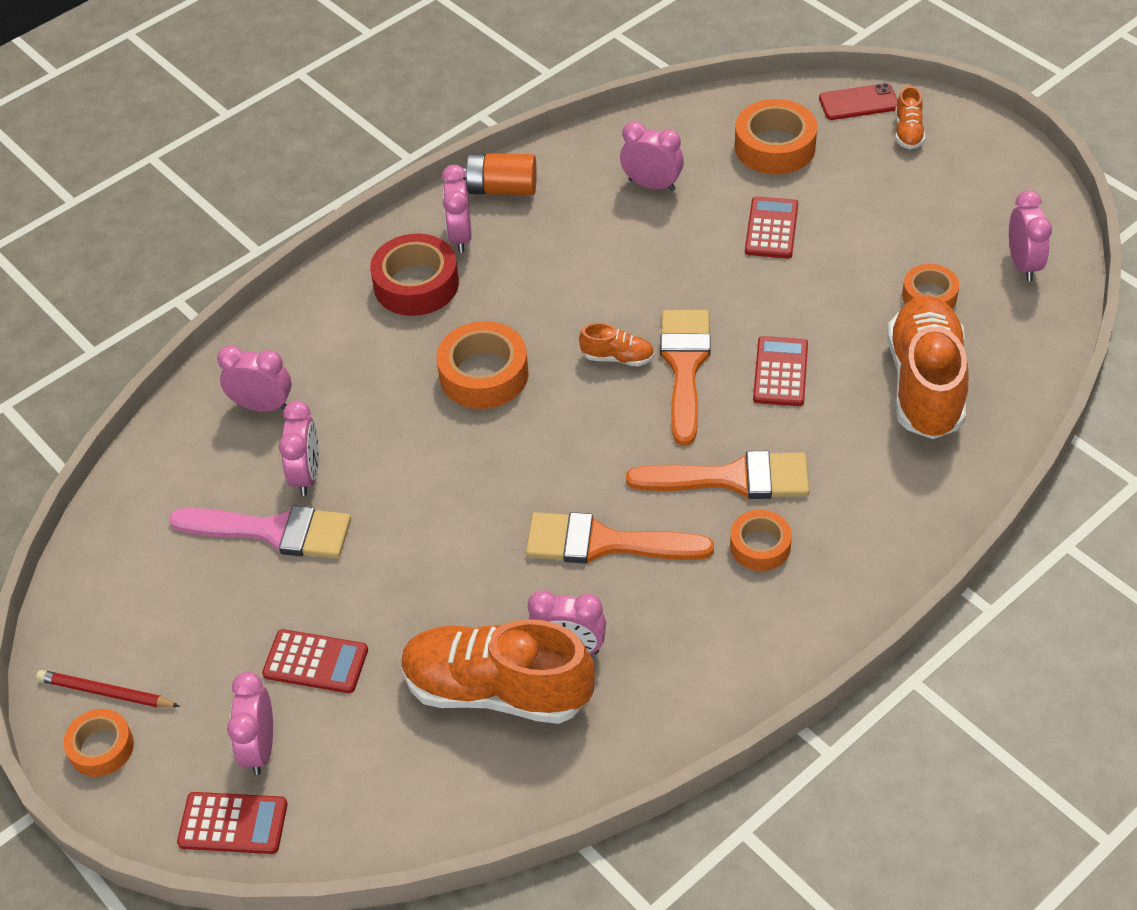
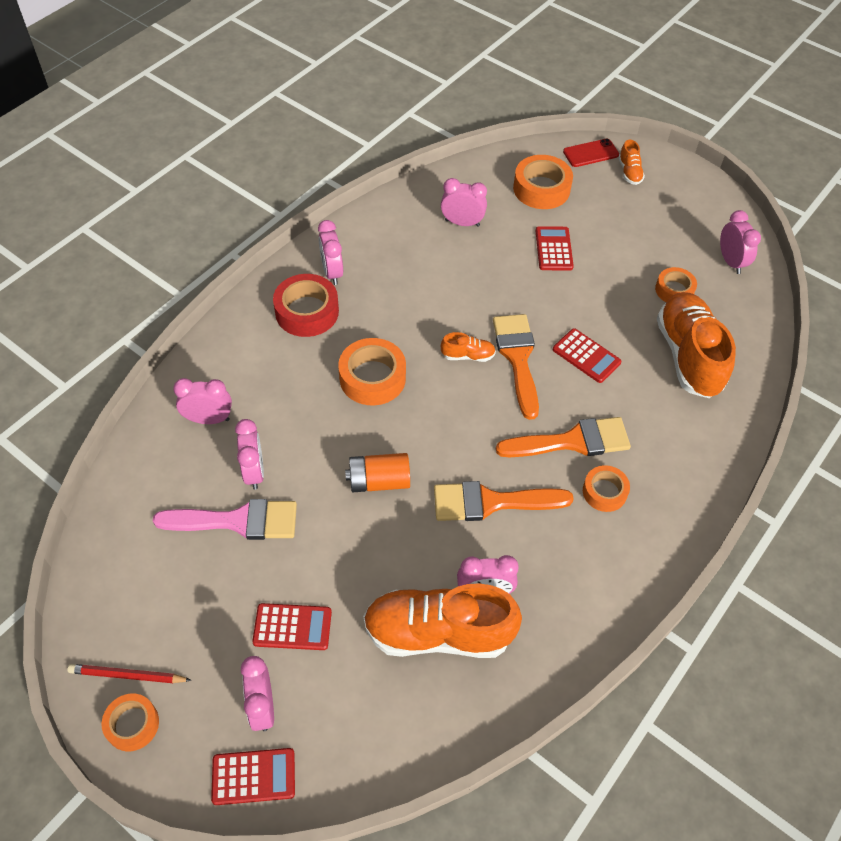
camera: 15 degrees left, 5 degrees up
(502, 189) = (355, 233): orange battery -> orange battery (379, 481)
(780, 372) = (586, 356): red calculator -> red calculator turned 135 degrees clockwise

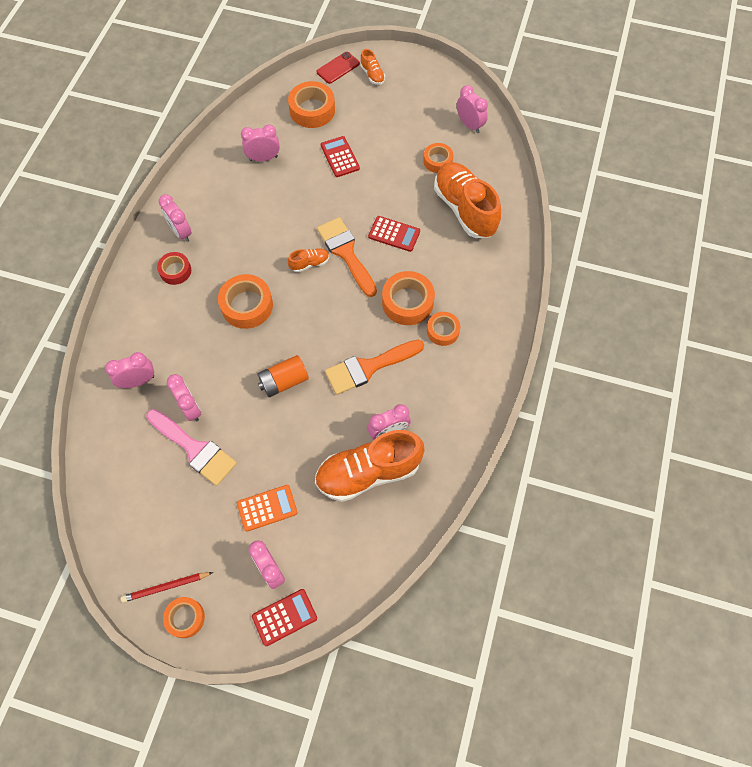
camera: 20 degrees left, 10 degrees up
(237, 521) = (194, 449): pink brush -> pink brush turned 60 degrees clockwise
(292, 627) = (267, 508): red calculator -> orange calculator
(307, 312) = (175, 271): red tape -> red tape, size x0.62
(572, 441) = (407, 302): orange brush -> orange tape

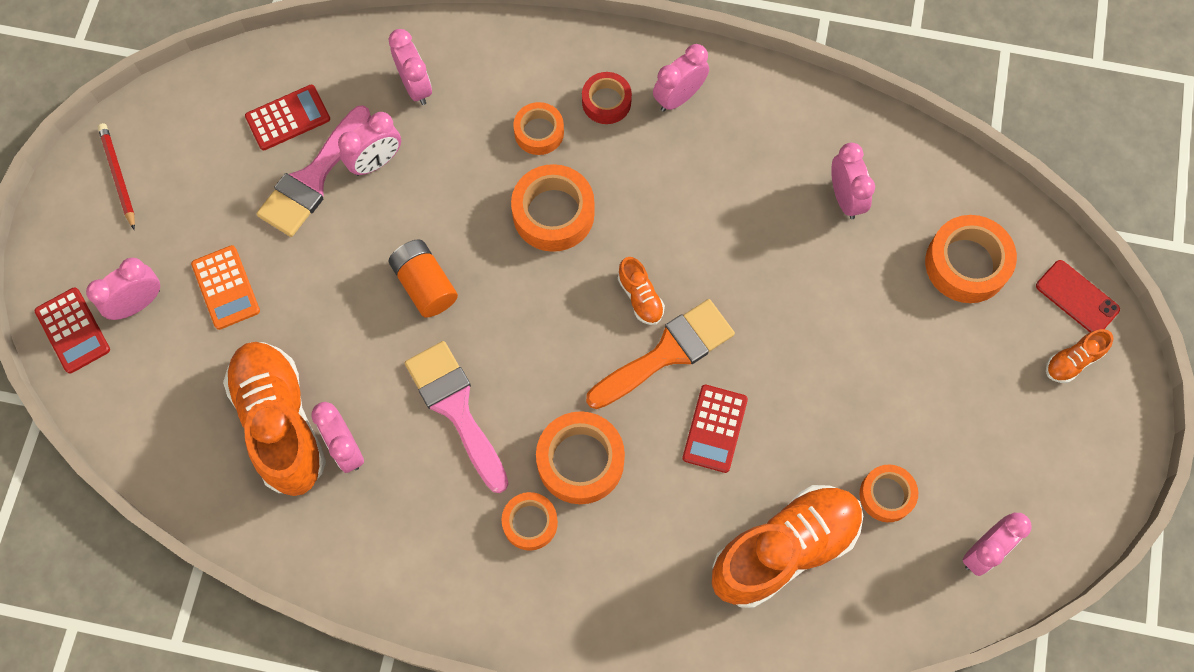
camera: 85 degrees right, 5 degrees up
(185, 618) = (77, 206): orange tape -> orange tape (539, 132)
(340, 157) = (868, 322): red calculator -> red calculator (288, 118)
(369, 367) = (456, 408): orange brush -> pink brush

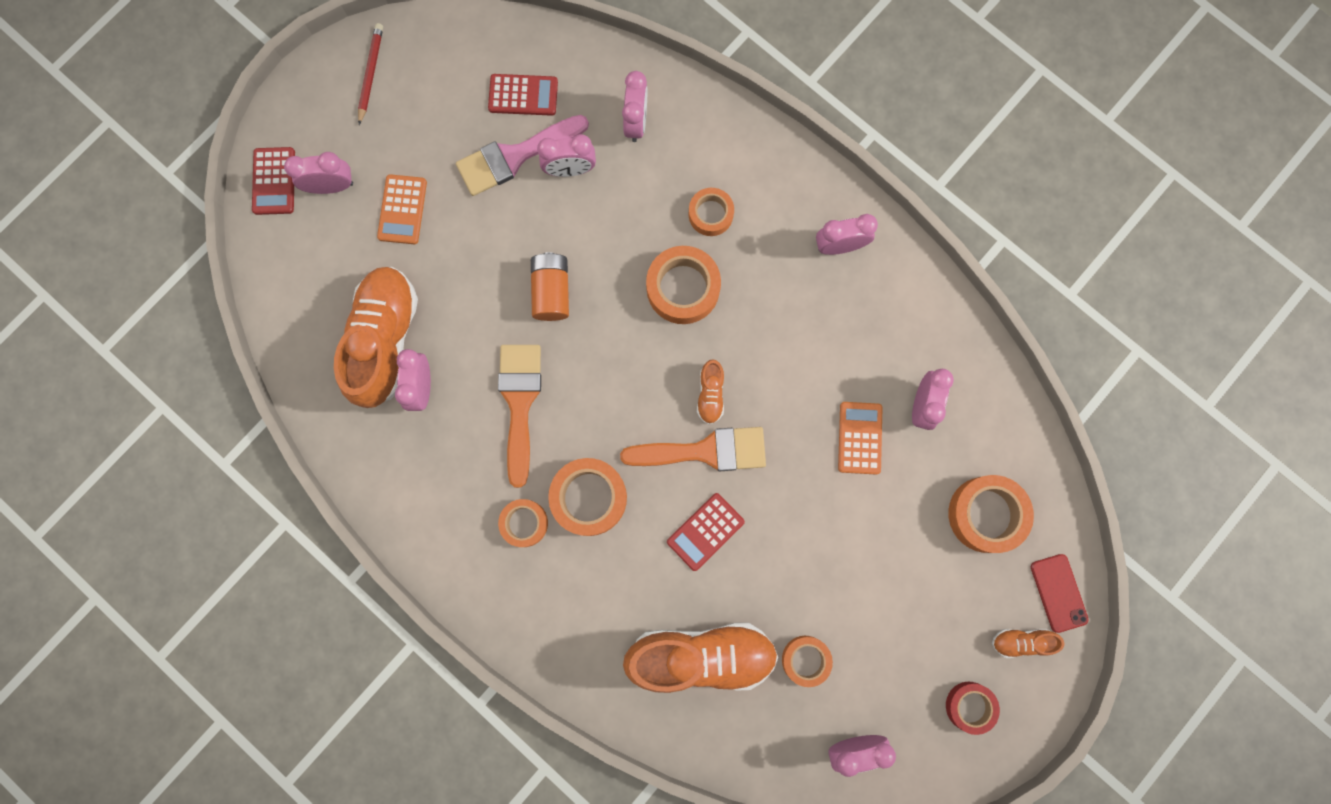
camera: 30 degrees right, 10 degrees up
(456, 408) = (520, 403): pink brush -> orange brush
(606, 102) = (779, 218): red tape -> red tape (969, 706)
(807, 259) = (860, 438): none -> orange calculator

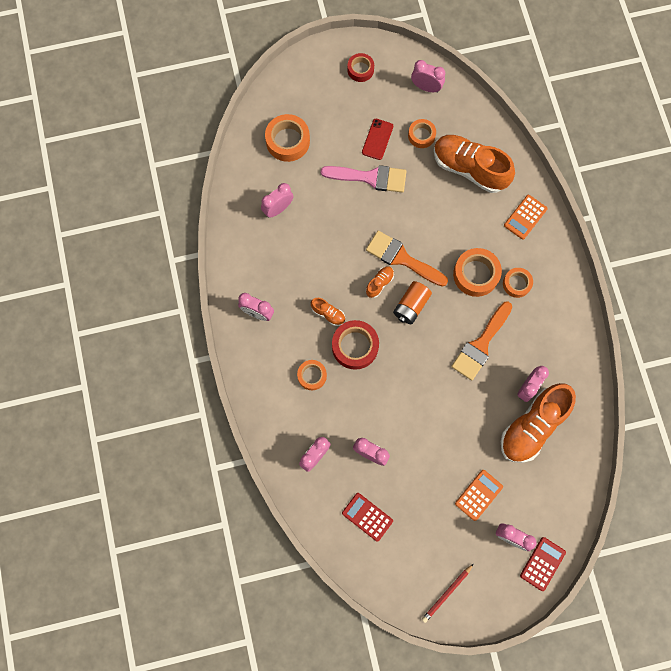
camera: 145 degrees left, 5 degrees down
(515, 156) = (395, 483): pink brush -> pink brush (370, 177)
(551, 291) = (425, 392): orange battery -> orange battery (411, 306)
(683, 288) = (355, 346): orange tape -> red tape
(705, 531) = (428, 221): red calculator -> none
(860, 438) = (320, 214): orange calculator -> orange calculator (525, 217)
(1021, 641) = (316, 80): orange shoe -> orange shoe (328, 314)
(1058, 593) = (282, 88): red phone -> red phone (377, 139)

